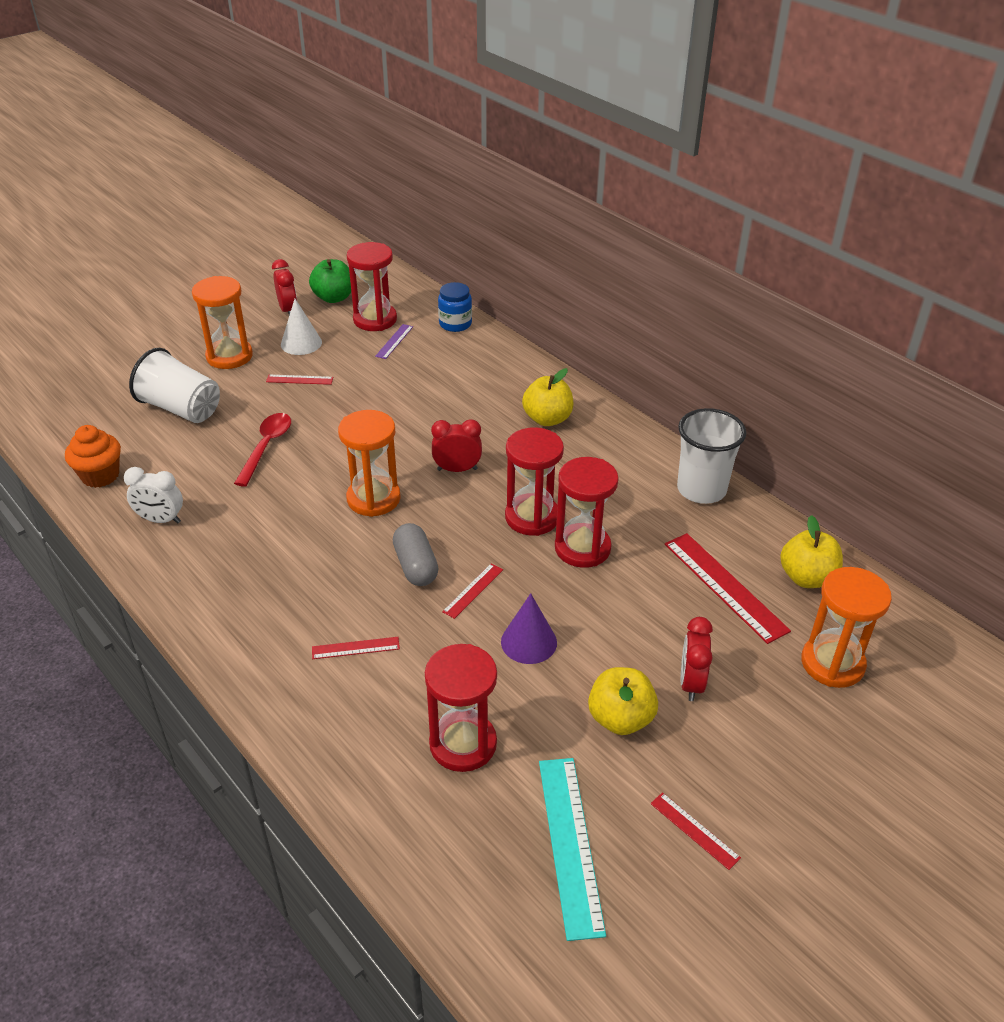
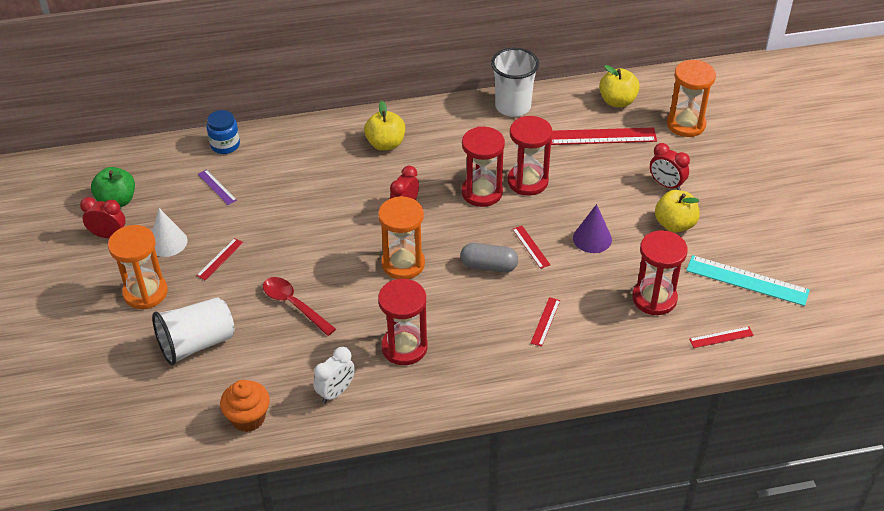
camera: 60 degrees left, 5 degrees up
(375, 320) = (175, 187): red hourglass -> red hourglass (404, 347)
(694, 830) = (763, 229): red ruler -> red ruler (721, 337)

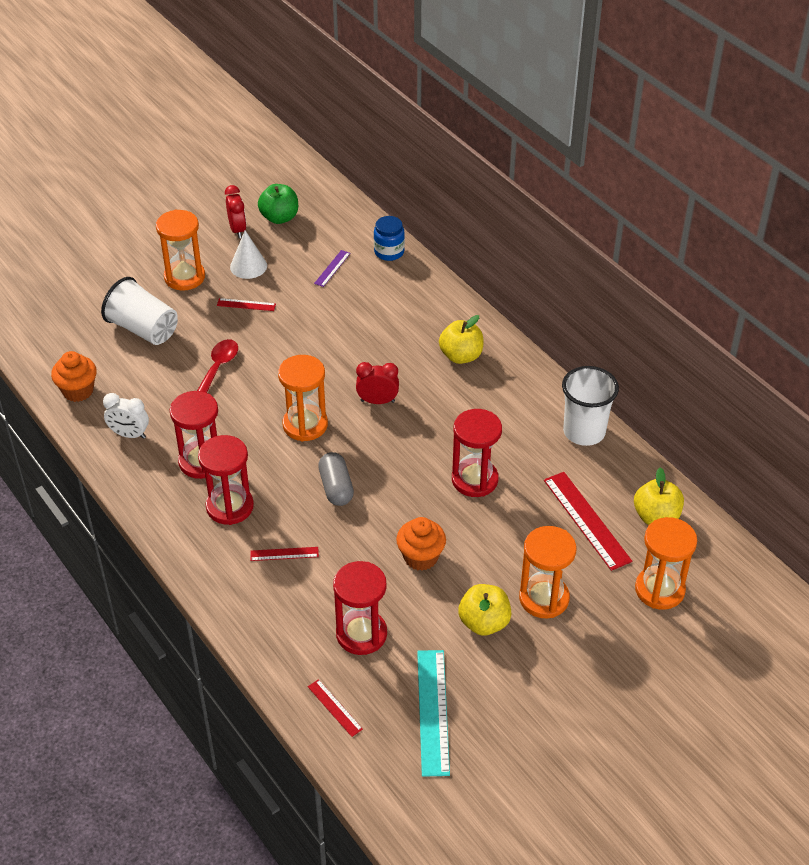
camera: 65 degrees right, 0 degrees up
(482, 192) = (436, 449): red hourglass -> red hourglass (230, 506)
(531, 247) = (381, 511): red ruler -> none
(592, 238) = (421, 557): purple cone -> orange cupcake
(666, 184) = (544, 598): red clock -> orange hourglass

